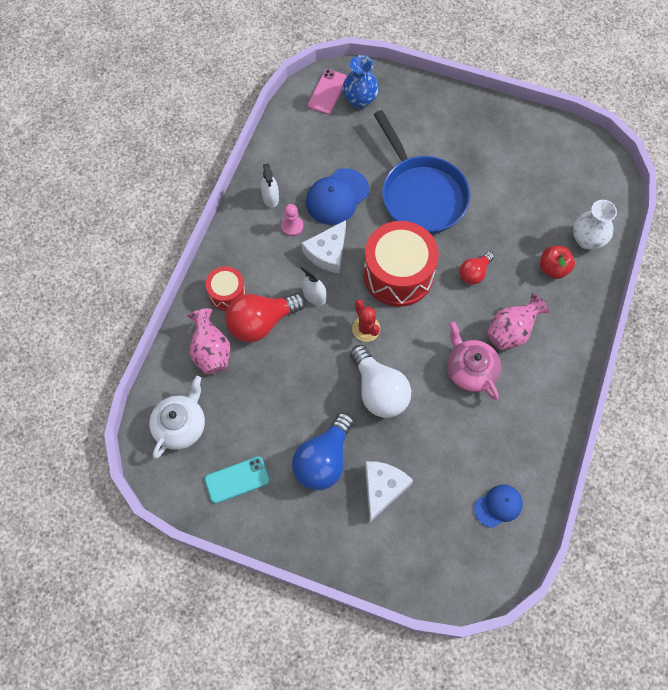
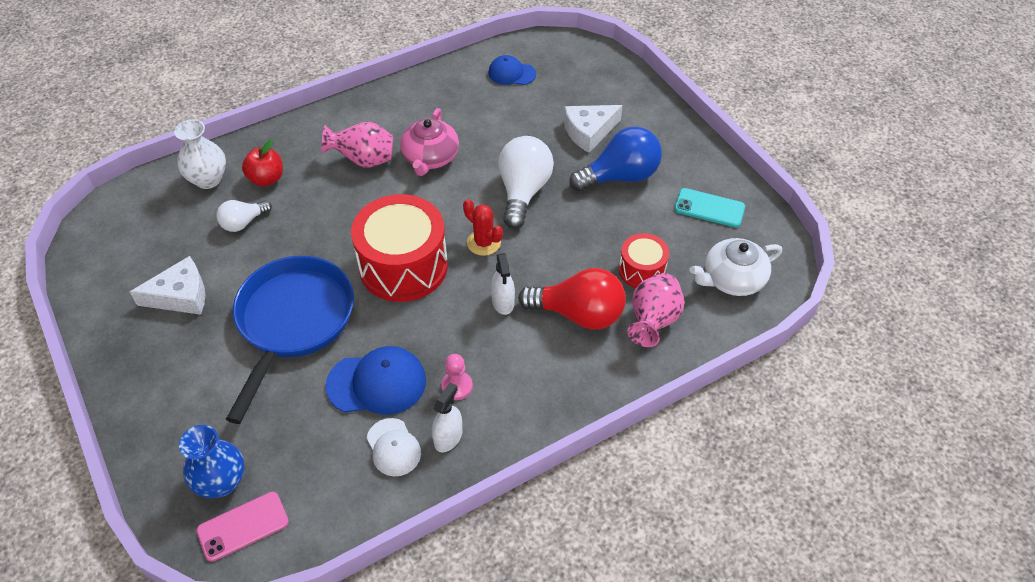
camera: 140 degrees left, 15 degrees down
(227, 294) = (590, 365): red drum -> red drum (642, 270)
(294, 173) = (393, 447): none -> white cap
(327, 252) = (448, 333): white cheese -> white cheese (181, 295)
(366, 329) = (483, 243): red cactus -> red cactus turned 60 degrees counterclockwise
(474, 273) = (335, 220): red light bulb -> none
(526, 229) = (243, 223): none -> white light bulb

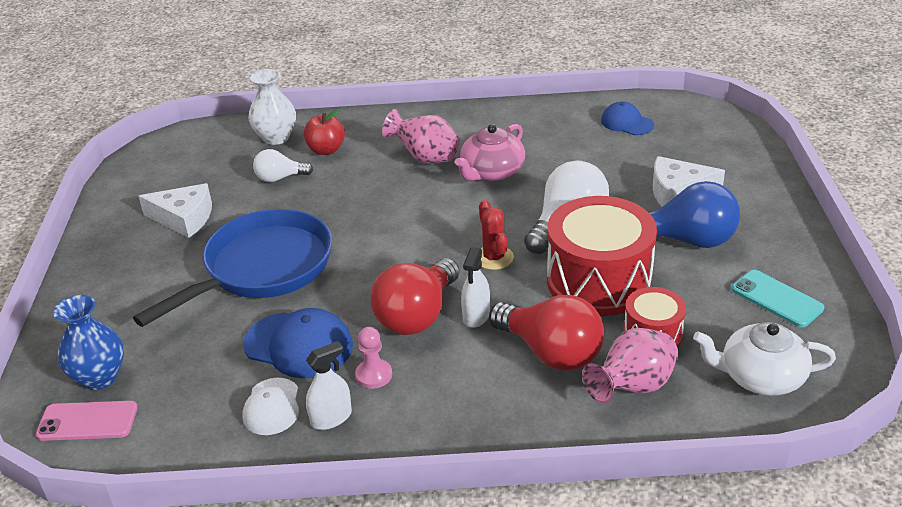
camera: 30 degrees right, 15 degrees down
(403, 266) = (398, 254): red drum -> red drum (599, 281)
(456, 319) = (417, 315): none -> red light bulb

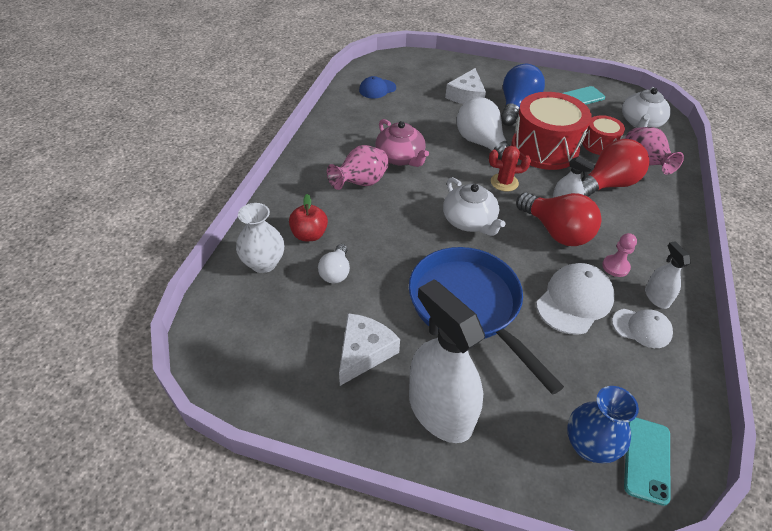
camera: 75 degrees left, 10 degrees up
(87, 421) = (647, 459): pink phone -> turquoise phone
(126, 275) = (440, 411): none -> white spray bottle
(299, 345) = (574, 300): blue cap -> white cap
(401, 244) = (469, 221): none -> white teapot

